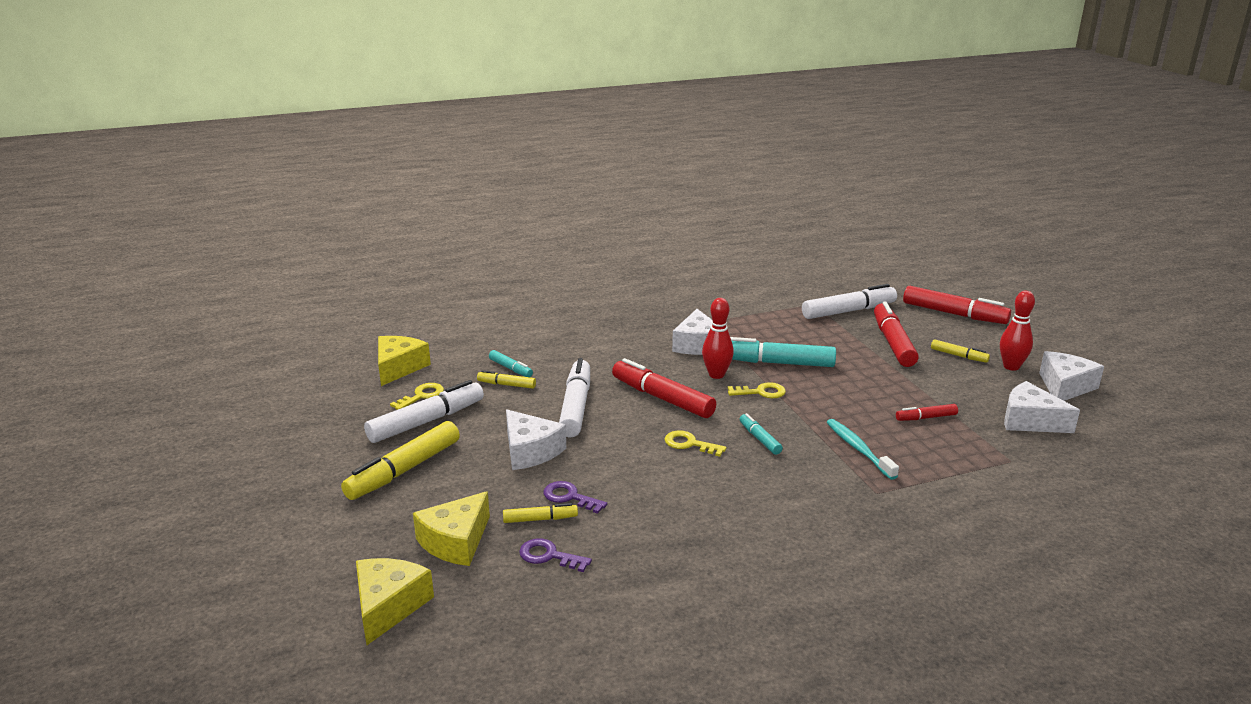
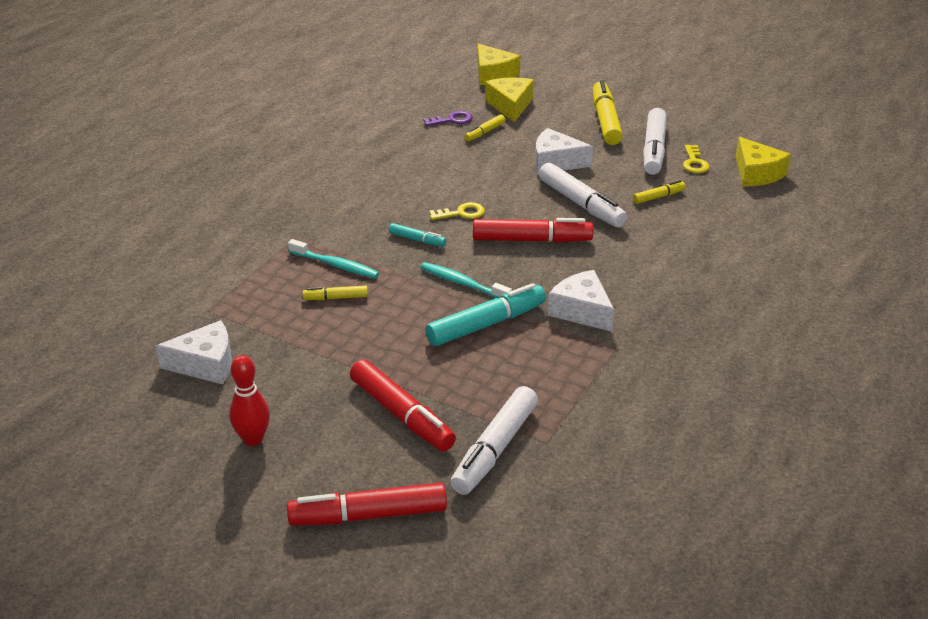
camera: 140 degrees right, 10 degrees up
(510, 368) = (682, 211): turquoise marker -> none
(569, 497) = (487, 149): purple key -> none
(716, 375) = (521, 284): red bowling pin -> none
(761, 392) = (463, 283): yellow key -> turquoise toothbrush
(926, 418) = (302, 323): red marker -> none
(958, 356) = (318, 429): yellow marker -> yellow marker (335, 298)
(1065, 387) = (184, 433): white cheese -> none

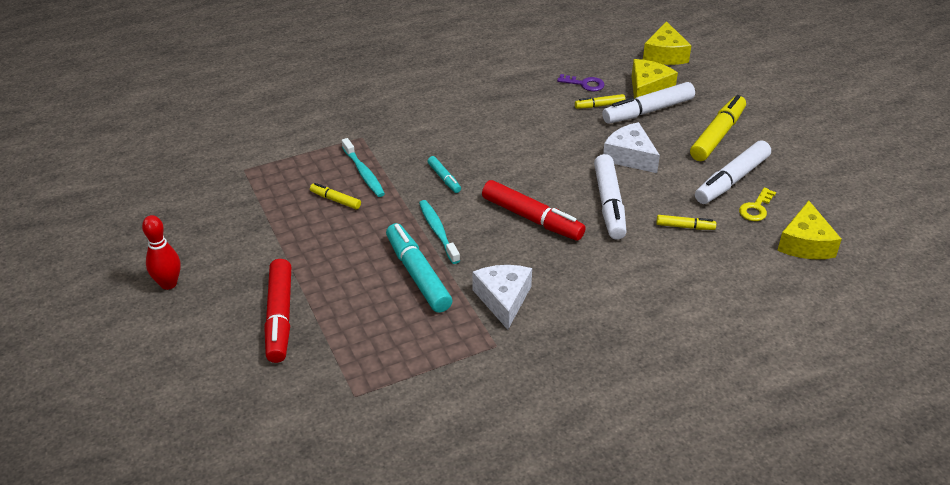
camera: 35 degrees right, 5 degrees up
(205, 364) = (200, 211): white cheese -> none
(368, 515) = (176, 383): red marker -> none
(462, 213) = (502, 170): yellow key -> none
(486, 324) = (418, 274): turquoise marker -> turquoise marker turned 120 degrees counterclockwise
(494, 449) = (312, 380): white marker -> white marker (648, 111)

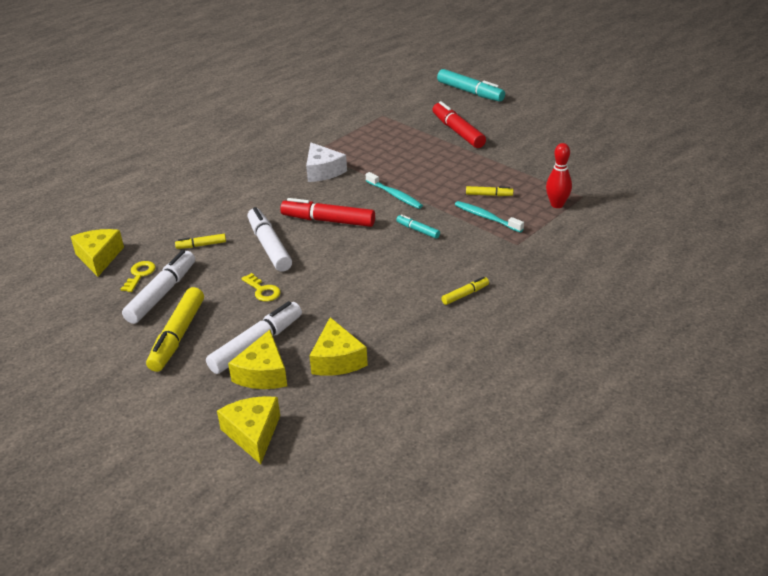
camera: 160 degrees right, 5 degrees down
(168, 284) = (544, 129): red bowling pin -> red bowling pin (557, 204)
(418, 274) = (390, 169): turquoise marker -> turquoise marker (470, 92)
(585, 84) = (337, 359): purple key -> yellow cheese
(599, 105) = (310, 337): yellow marker -> yellow marker (465, 294)
(629, 156) = (263, 290): white cheese -> yellow key

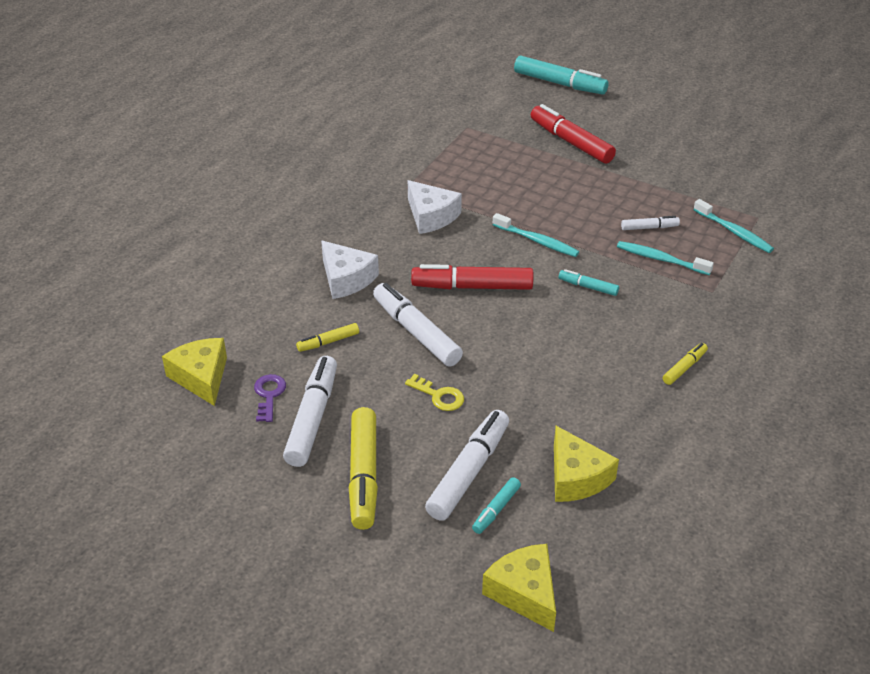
camera: 15 degrees left, 5 degrees up
(140, 274) = (269, 395): yellow key -> purple key
(237, 206) = (346, 279): none -> white cheese
(263, 373) = (496, 510): yellow cheese -> turquoise marker
(489, 195) = (649, 227): yellow marker -> white marker
(557, 204) = (734, 232): red bowling pin -> turquoise toothbrush

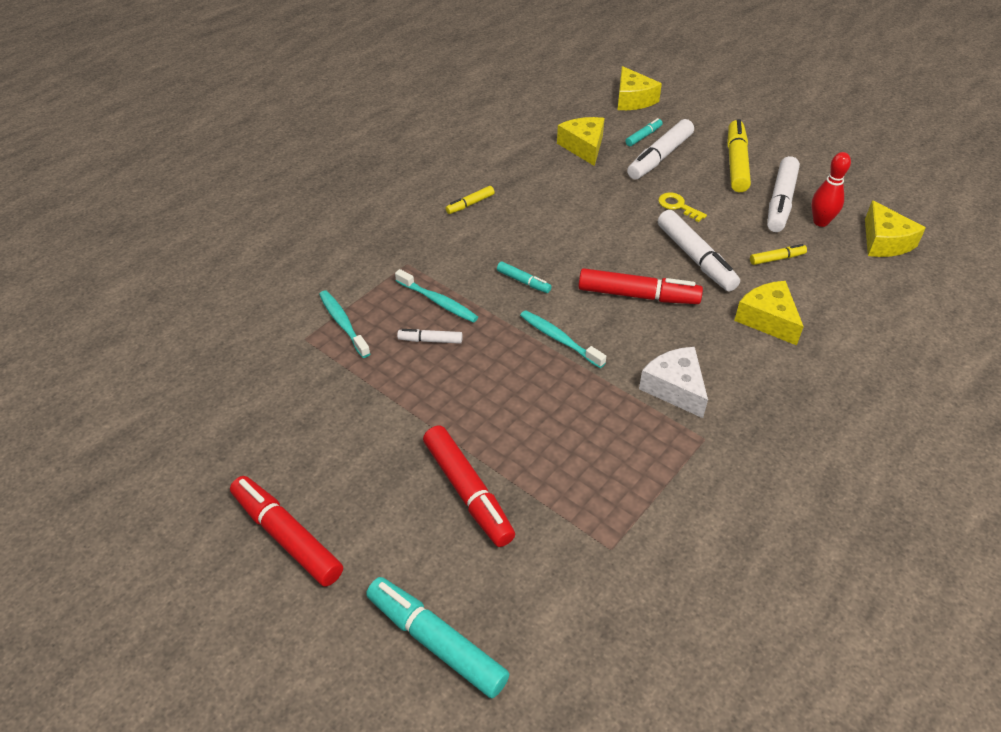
camera: 170 degrees left, 5 degrees up
(269, 395) = (820, 222): purple key -> red bowling pin
(346, 279) = (767, 319): white cheese -> yellow cheese
(676, 111) = (287, 536): none -> red marker

